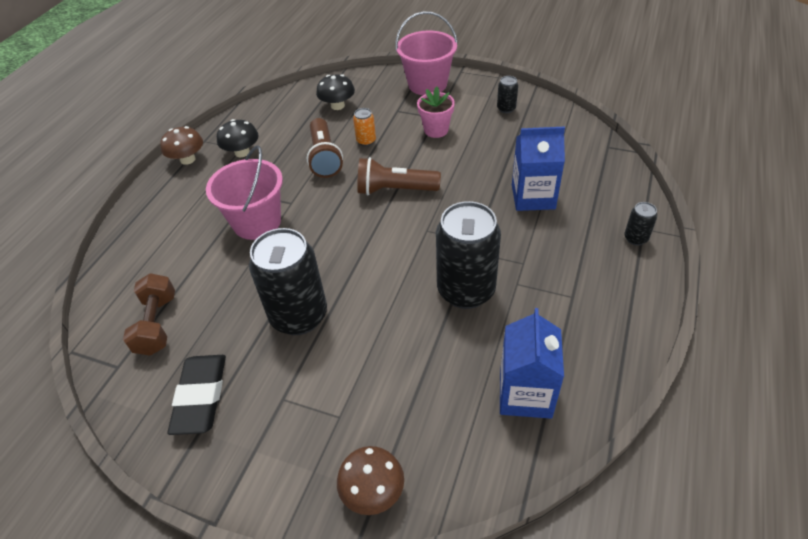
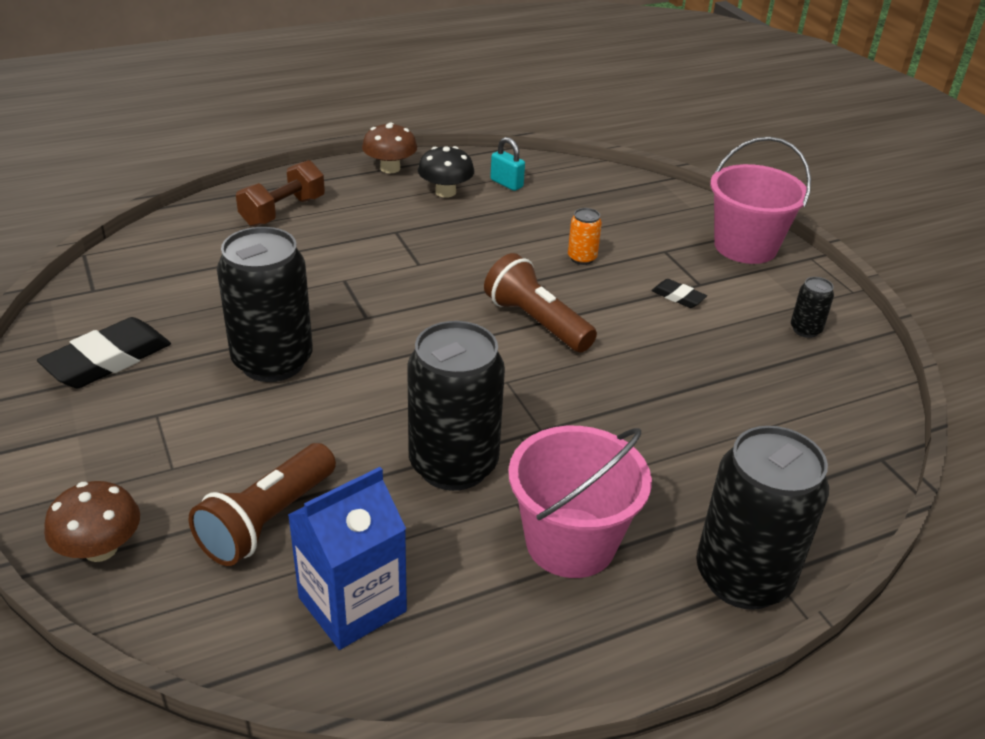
camera: 40 degrees right, 10 degrees down
(157, 324) = (164, 281): brown dumbbell -> brown dumbbell (283, 211)
(257, 222) = (363, 259): pink bucket -> pink bucket (570, 542)
(268, 125) = (506, 183): none -> turquoise padlock
(324, 157) = (514, 246): brown flashlight -> brown flashlight (267, 520)
(337, 106) = (606, 207): black mushroom -> none
(436, 130) = (678, 297): pink flower pot -> black eraser
(533, 197) = (683, 438): blue carton -> none
(635, 238) = (743, 578): black can -> black can, size x2.30

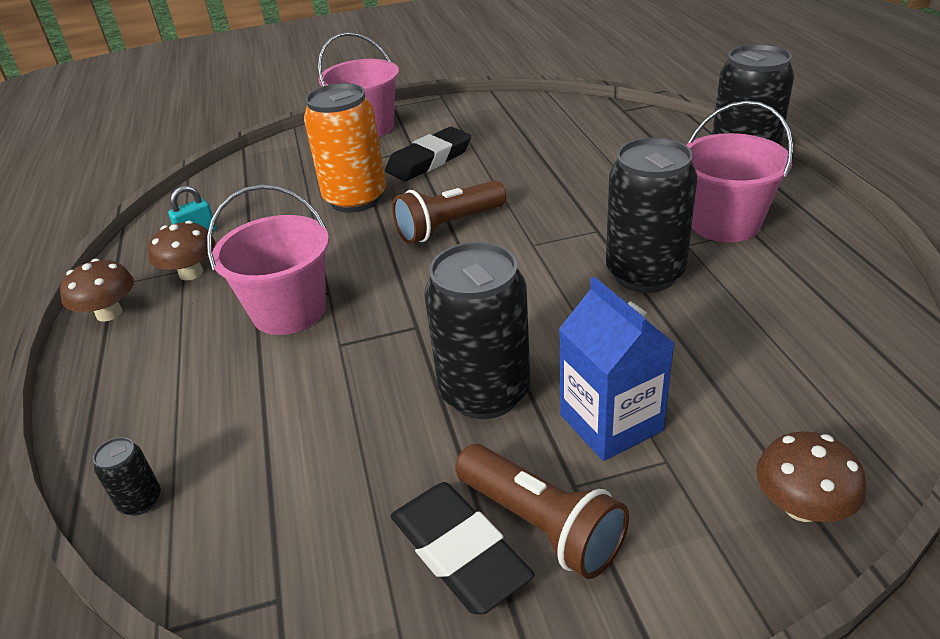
camera: 75 degrees left, 0 degrees up
(267, 520) = (733, 382): brown flashlight -> brown flashlight (541, 524)
(283, 211) = (160, 402): brown dumbbell -> none
(352, 604) = (820, 326): blue carton -> blue carton (611, 422)
(390, 248) = (289, 311): none -> pink bucket
(445, 192) = (191, 273): black mushroom -> brown mushroom
(582, 258) = (355, 199): orange can -> orange can, size x2.30
(678, 297) = (429, 160): black eraser -> black eraser, size x2.02
(805, 330) = (484, 117): black can -> black can (140, 501)

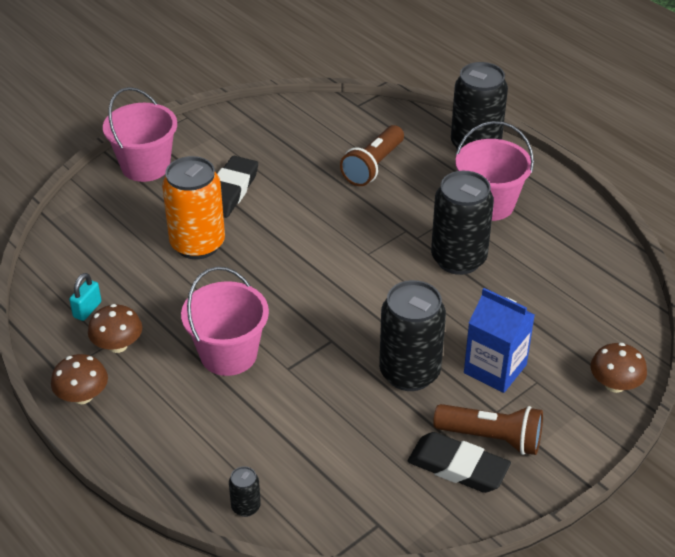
camera: 30 degrees left, 5 degrees up
(449, 226) = (294, 252): brown flashlight -> brown flashlight (373, 166)

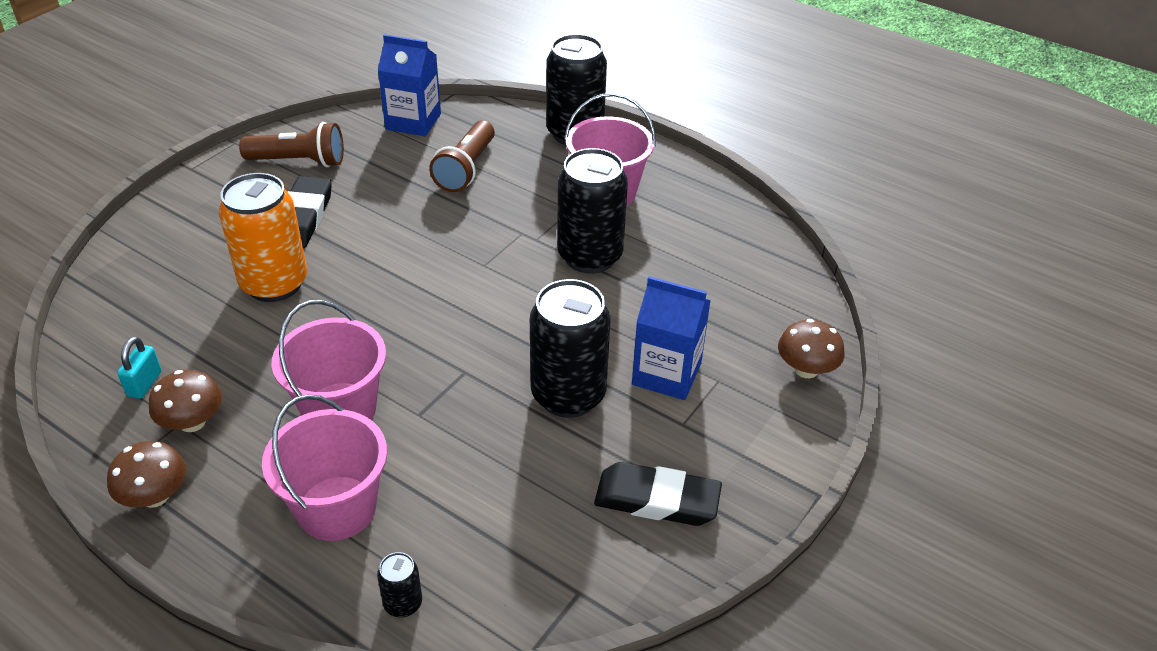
camera: 15 degrees left, 0 degrees up
(145, 166) = (192, 203): pink bucket -> pink bucket (337, 508)
(338, 116) = (413, 121): none -> blue carton
(491, 438) = (686, 457): brown flashlight -> brown flashlight (299, 161)

